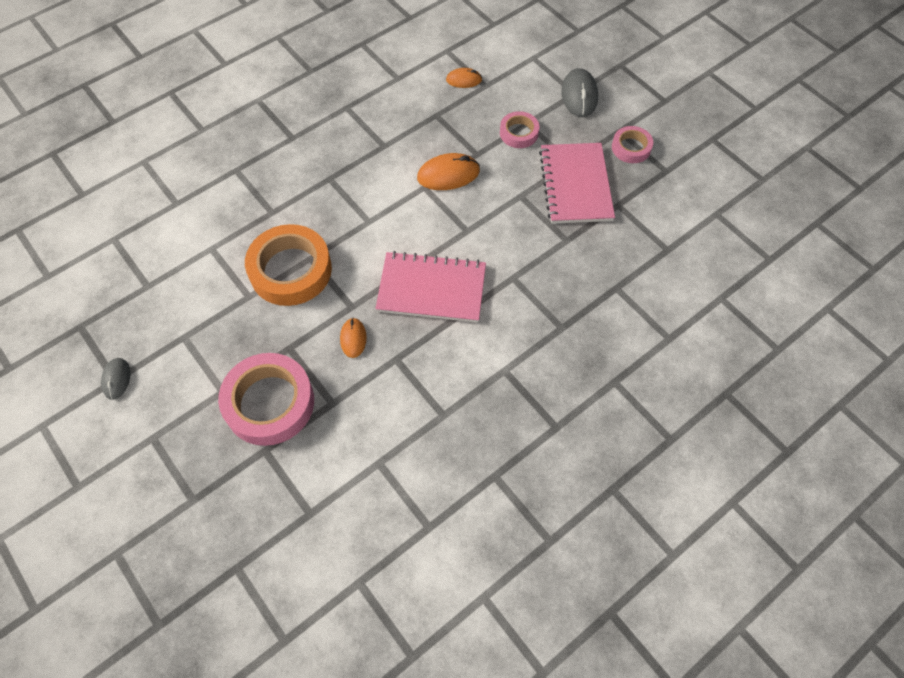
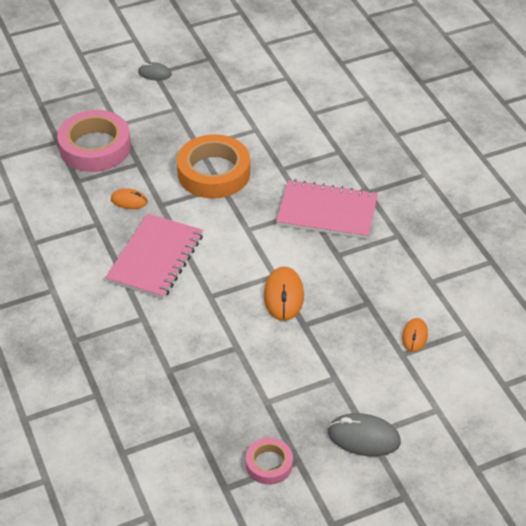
camera: 105 degrees right, 15 degrees down
(519, 133) = (322, 366): pink tape -> none
(575, 185) = (234, 397): pink notebook -> pink notebook (327, 212)

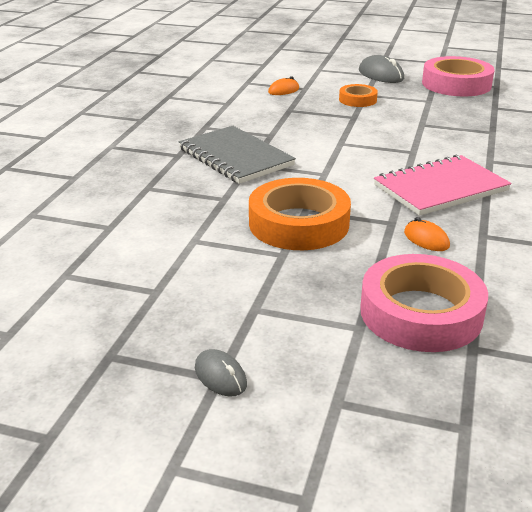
camera: 140 degrees left, 15 degrees down
(269, 464) = (456, 84): pink tape -> pink tape, size x1.90
(283, 296) = (349, 132): orange mouse -> none
(327, 212) = (235, 157): pink notebook -> grey notebook
(331, 360) = (357, 100): none -> orange tape

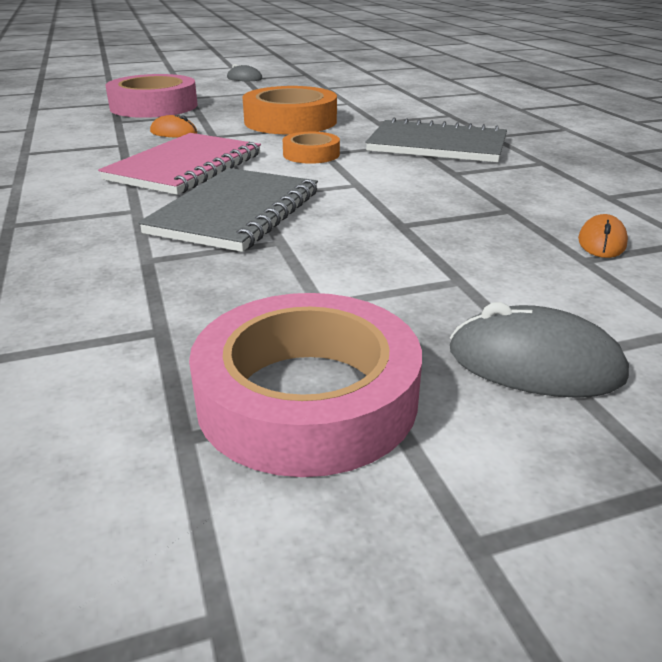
camera: 145 degrees right, 0 degrees up
(357, 100) = (451, 260): orange tape -> orange tape (311, 154)
(431, 144) = (236, 212): none -> grey notebook

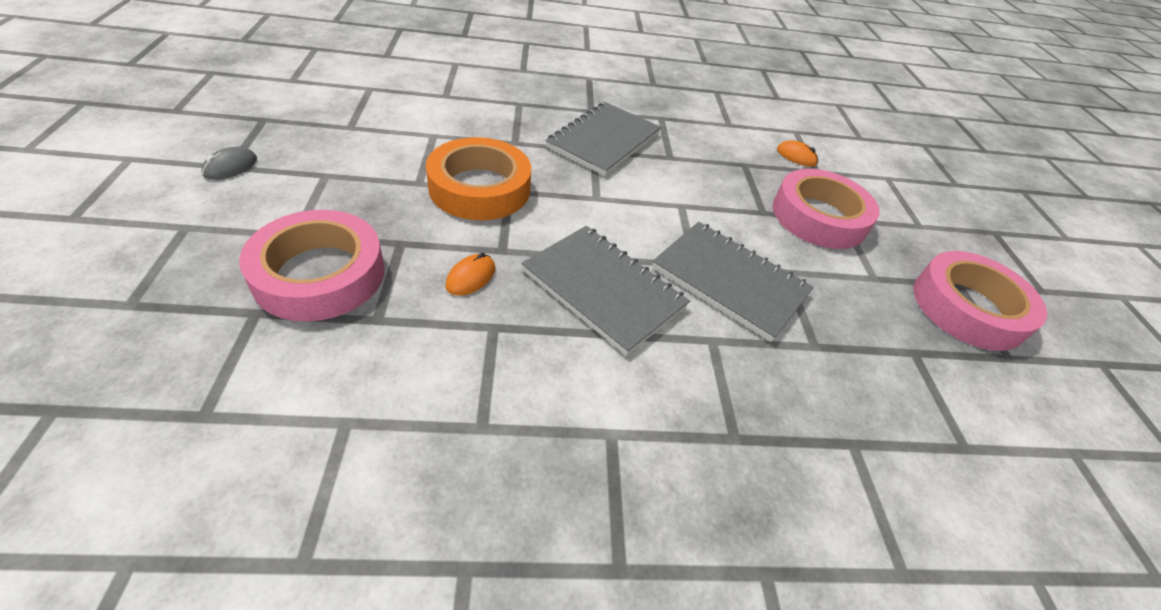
camera: 80 degrees left, 15 degrees up
(185, 167) = (603, 289): pink notebook -> grey notebook
(311, 154) = (598, 206): orange tape -> none
(439, 260) = (818, 217): none -> pink tape
(534, 363) = (924, 230): grey mouse -> none

